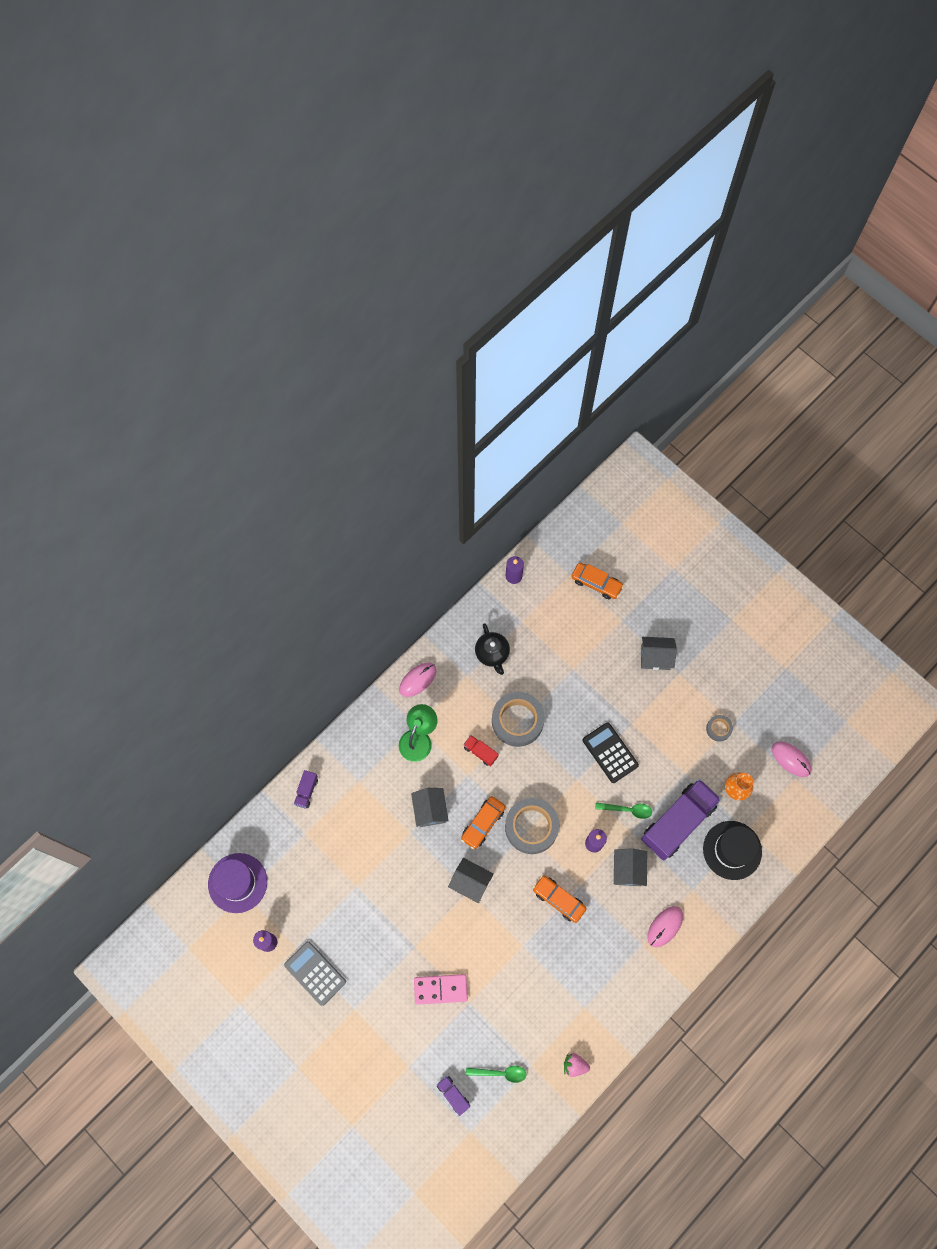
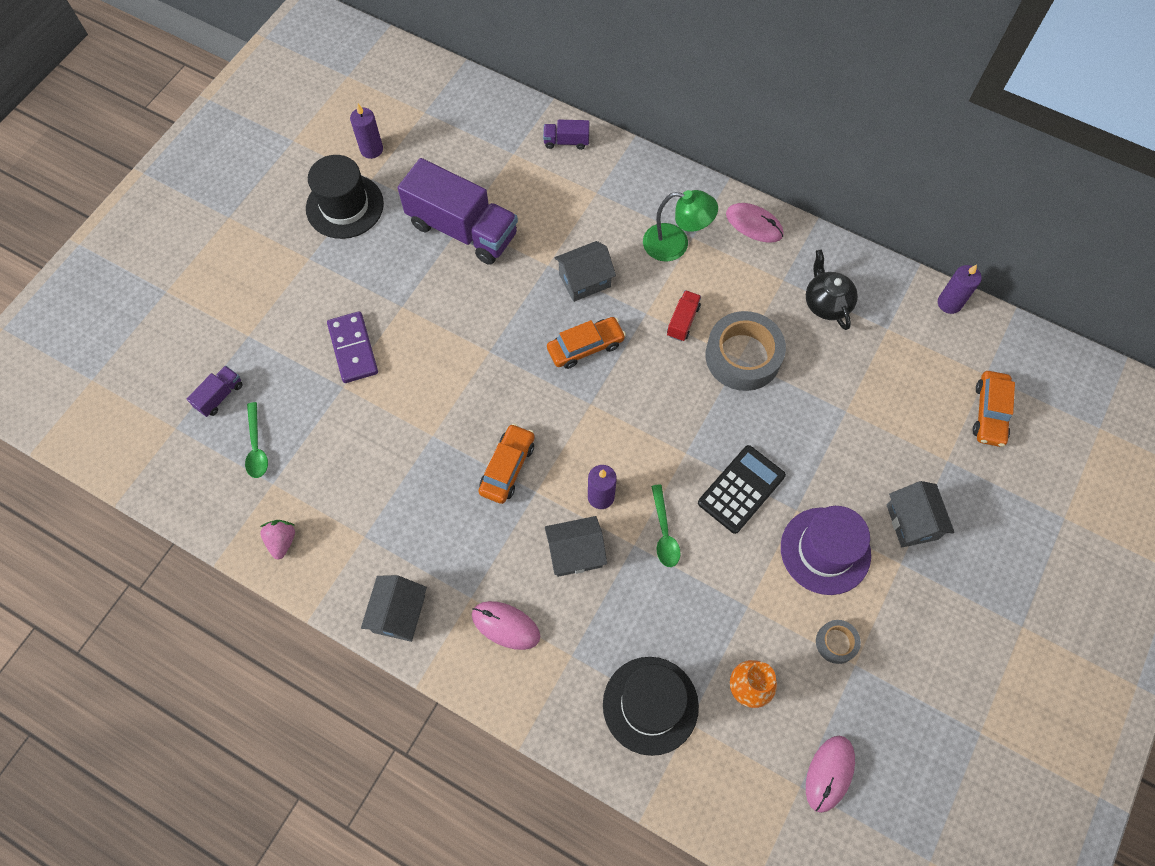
camera: 75 degrees right, 5 degrees down
(237, 883) = (435, 102): purple hat -> purple hat (825, 550)
(315, 973) = (345, 206): grey calculator -> black hat
(440, 989) = (353, 349): pink domino -> purple domino
(470, 882) = (502, 351): grey house -> grey house (399, 614)
(483, 823) = (585, 347): orange car -> orange car turned 135 degrees clockwise
(492, 653) = (826, 303): black teapot -> black teapot turned 105 degrees clockwise
(531, 827) = (599, 408): grey tape -> none
(678, 822) = (668, 611): purple truck -> purple truck (462, 229)

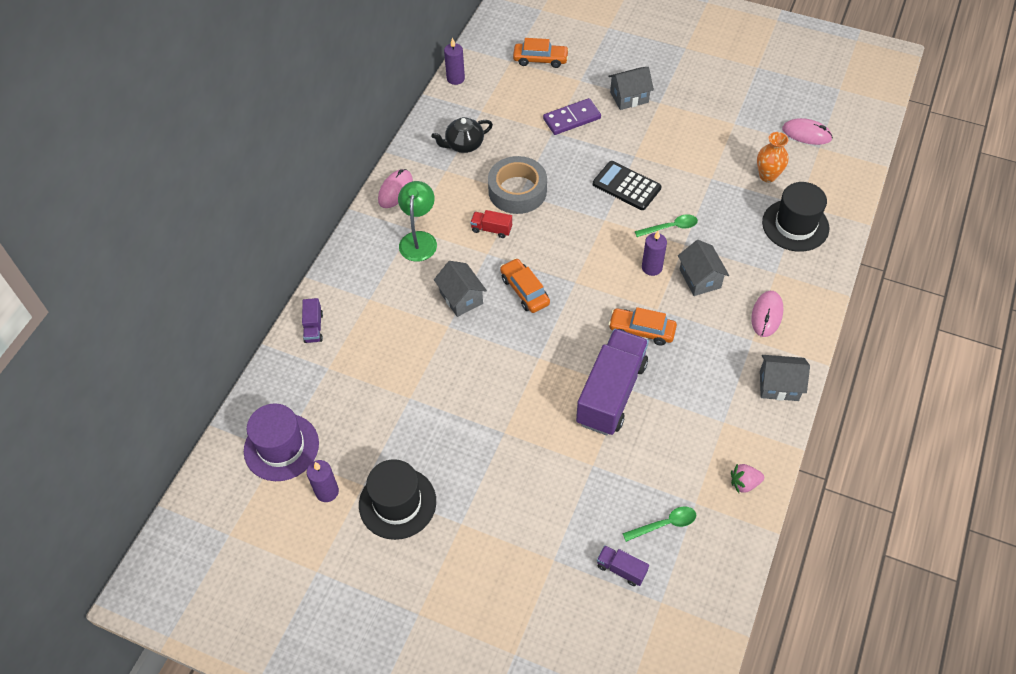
camera: 95 degrees left, 10 degrees down
(353, 349) = (553, 464): purple domino -> purple domino (571, 118)
(462, 229) = (417, 396): purple truck -> purple truck (611, 393)
(825, 550) = (661, 140): purple hat -> purple hat (281, 447)
(836, 643) = (723, 133): grey tape -> none

